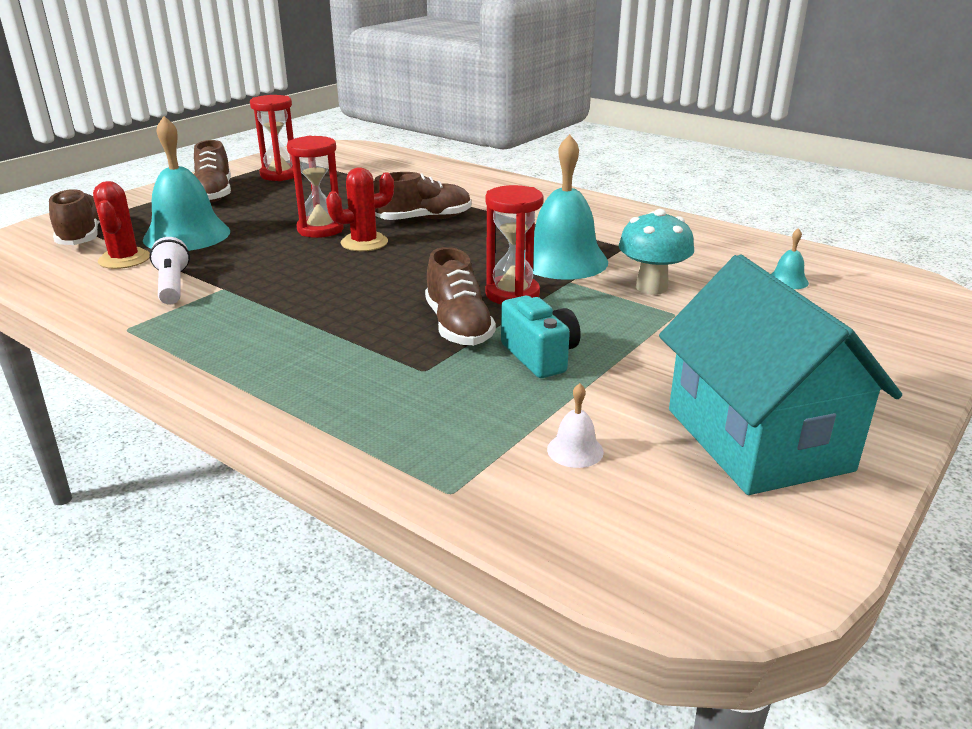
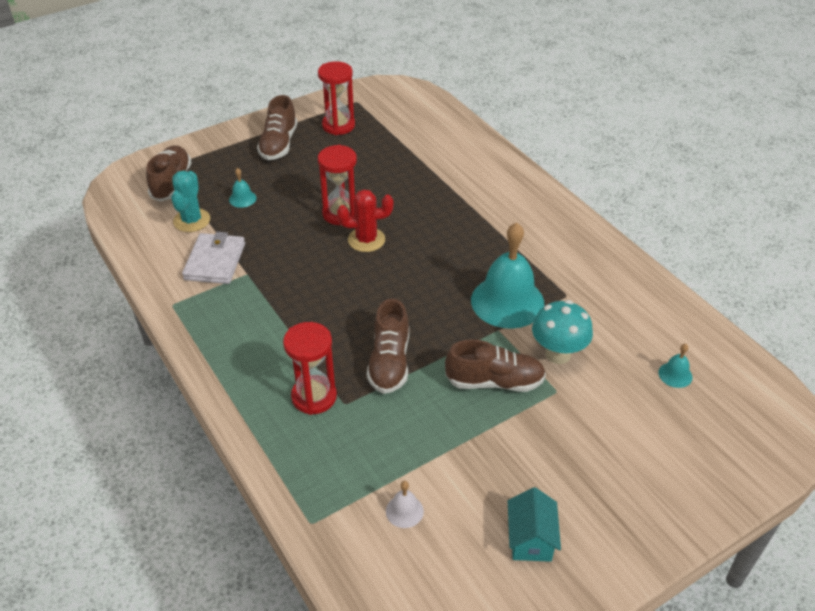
camera: 20 degrees right, 15 degrees up
(124, 259) = (192, 220): red cactus -> turquoise cactus
(173, 285) = (215, 261): white flashlight -> white wallet
(187, 235) = (242, 198): turquoise bell -> turquoise bell, size x0.42
(424, 219) = (425, 218): brown shoe -> brown shoe (494, 381)
(512, 294) = (446, 334): red hourglass -> red hourglass (314, 397)
(540, 356) = (430, 411): turquoise camera -> none
(757, 439) = (530, 539): turquoise house -> turquoise house, size x0.45

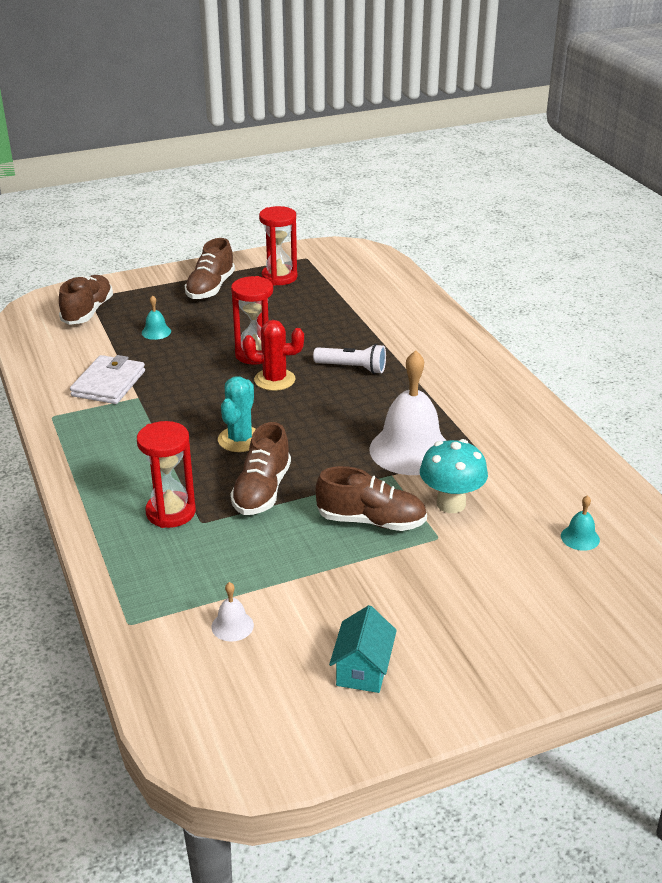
camera: 10 degrees right, 10 degrees down
(192, 220) = (97, 346): turquoise cactus -> turquoise cactus (240, 439)
(432, 219) = (352, 368): none -> white flashlight
(507, 301) = (410, 450): turquoise bell -> white bell

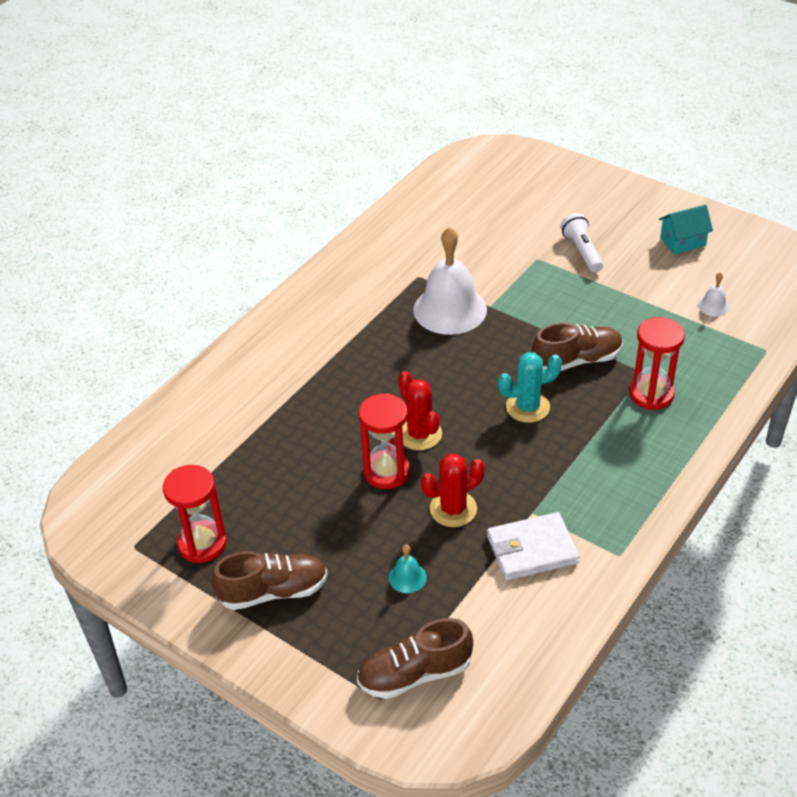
camera: 120 degrees left, 10 degrees up
(186, 367) = (453, 509): none -> red cactus
(352, 368) = (355, 394): white flashlight -> white flashlight (582, 251)
(371, 521) = (552, 293): brown shoe -> none
(451, 504) = (495, 266): turquoise mushroom -> none
(580, 537) = (475, 204): turquoise bell -> none

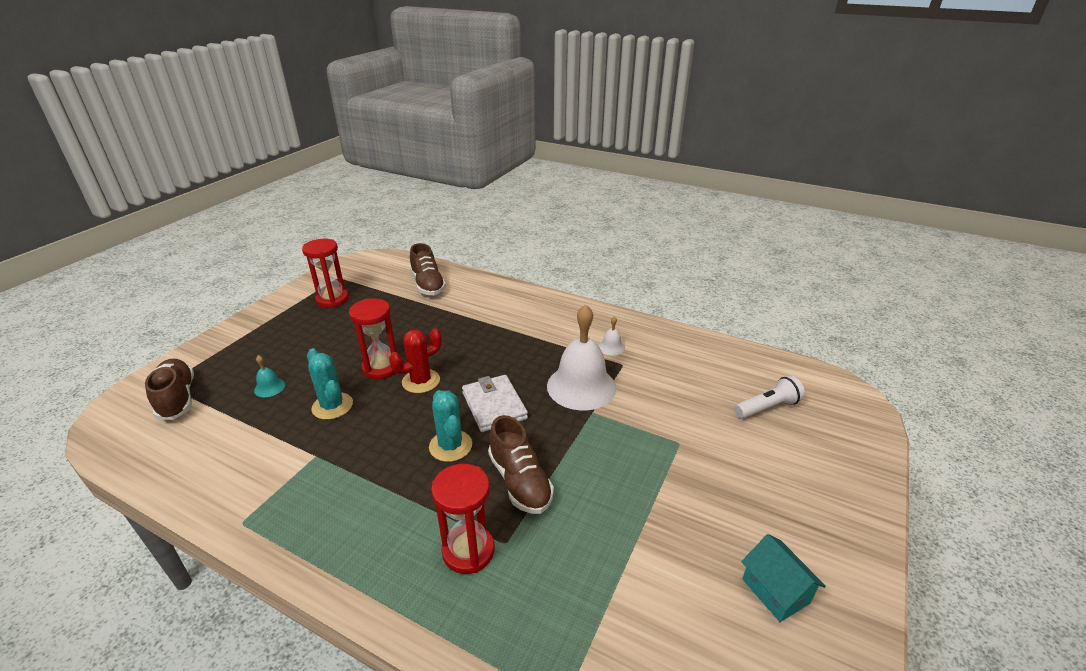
camera: 80 degrees right, 10 degrees down
(273, 591) = (281, 330): brown shoe -> brown shoe (428, 284)
(453, 509) = (332, 406): red cactus -> turquoise cactus
(532, 550) = (271, 457): white wallet -> white wallet (494, 406)
(582, 251) = (707, 480): white flashlight -> white flashlight (767, 407)
(713, 306) = (646, 628): white bell -> white bell (611, 347)

